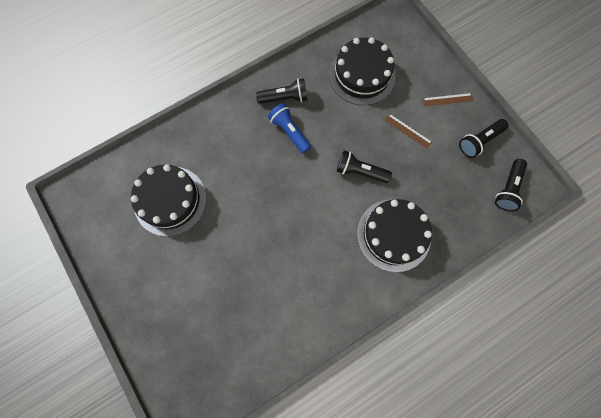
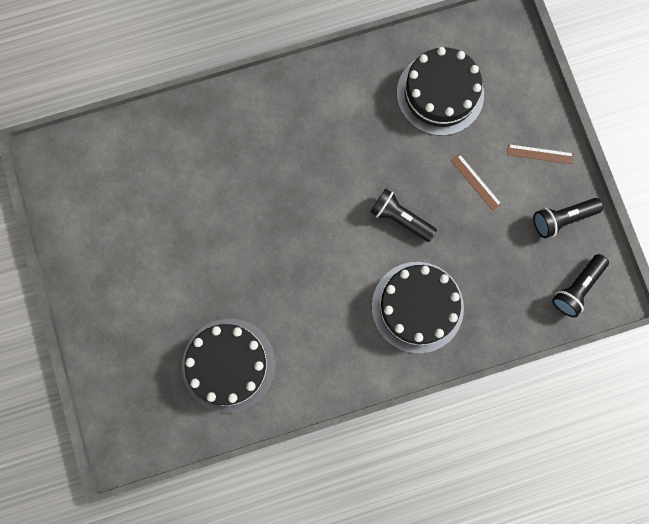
camera: 15 degrees right, 5 degrees up
(170, 200) = (161, 195): black cake -> black cake (228, 365)
(284, 98) = (333, 99): black flashlight -> none
(289, 132) = (327, 145): blue flashlight -> none

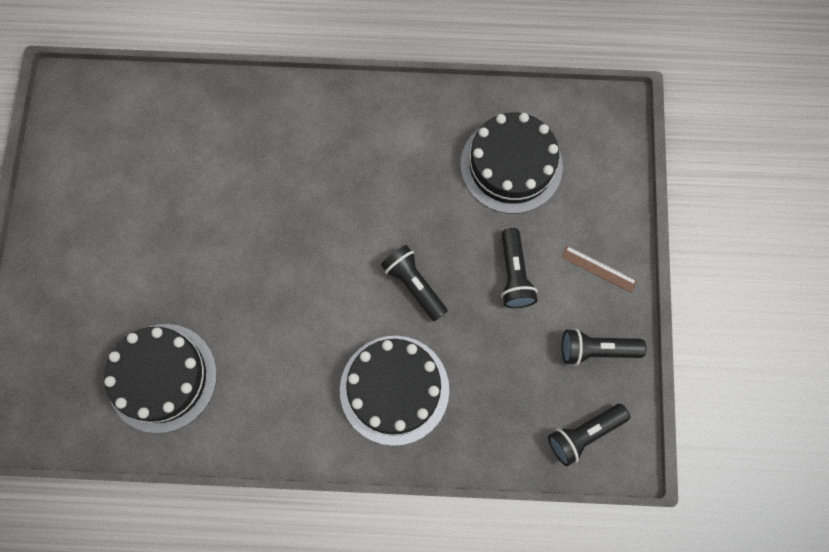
camera: 20 degrees right, 5 degrees down
(476, 182) = (514, 274): brown ruler -> black flashlight

